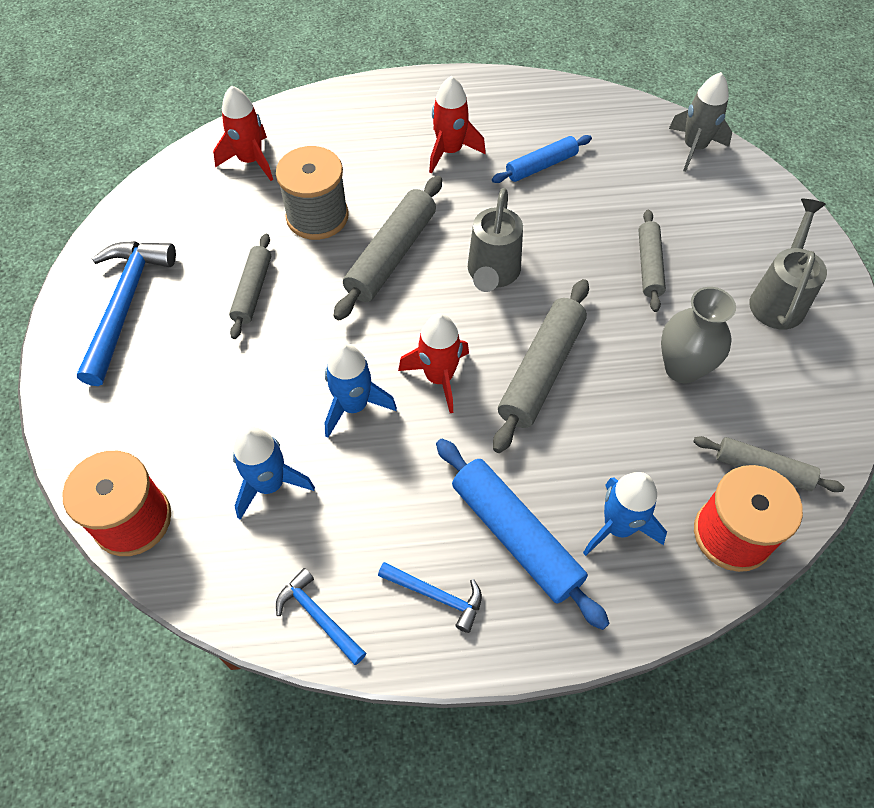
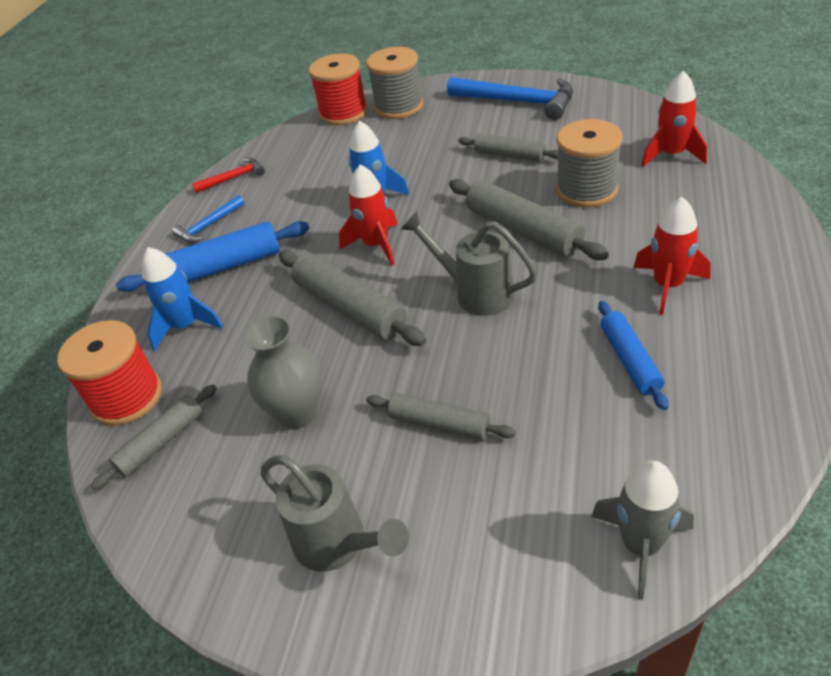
camera: 115 degrees right, 15 degrees down
(121, 445) = (399, 106): none -> grey spool
(270, 484) = (334, 161): blue rocket -> none
(318, 616) = (234, 178): blue hammer -> red hammer

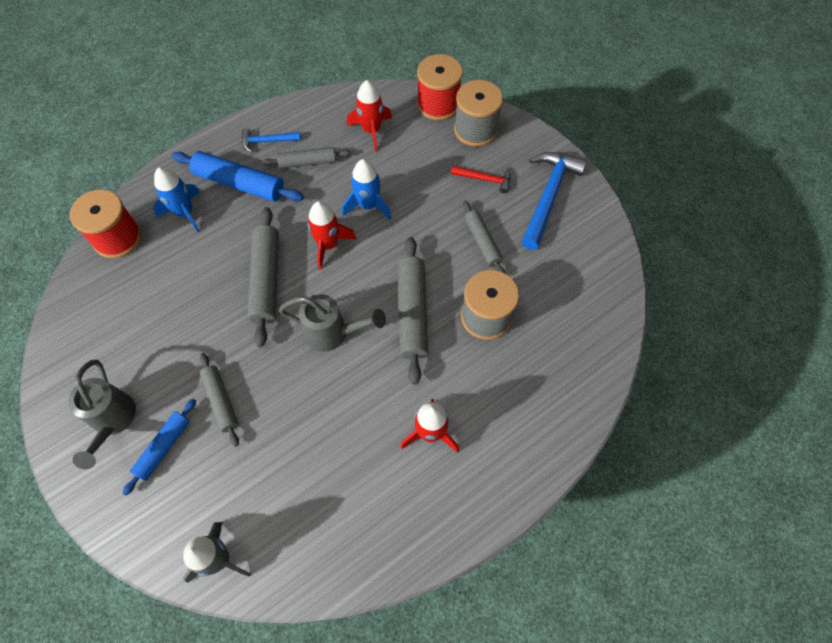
camera: 35 degrees right, 20 degrees up
(161, 442) = (105, 284): grey rolling pin -> grey rolling pin (308, 162)
(234, 178) = (319, 110): red hammer -> red hammer (485, 179)
(297, 413) = (173, 327): grey vase -> none
(475, 293) = (333, 333): grey watering can -> grey watering can turned 120 degrees clockwise
(518, 102) = (549, 196): blue hammer -> blue hammer turned 135 degrees counterclockwise
(630, 360) = (347, 459): blue rolling pin -> blue rolling pin (163, 447)
(671, 155) = (573, 339): red rocket -> red rocket (371, 131)

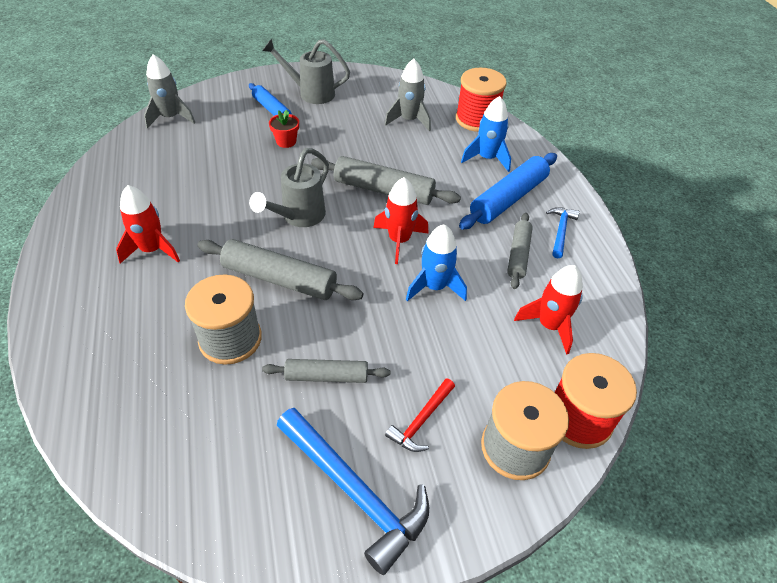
camera: 110 degrees right, 15 degrees down
(139, 298) = (409, 120): none -> grey rocket
(221, 401) = (286, 141): grey rolling pin -> red flower pot

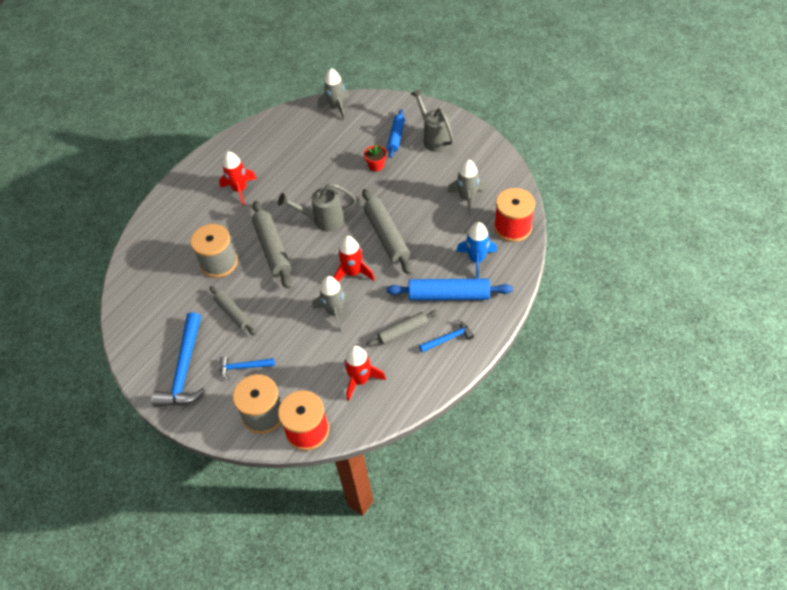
camera: 55 degrees right, 5 degrees up
(421, 421) = (243, 367): red hammer -> blue hammer
(434, 287) = (335, 312): blue rocket -> grey rocket

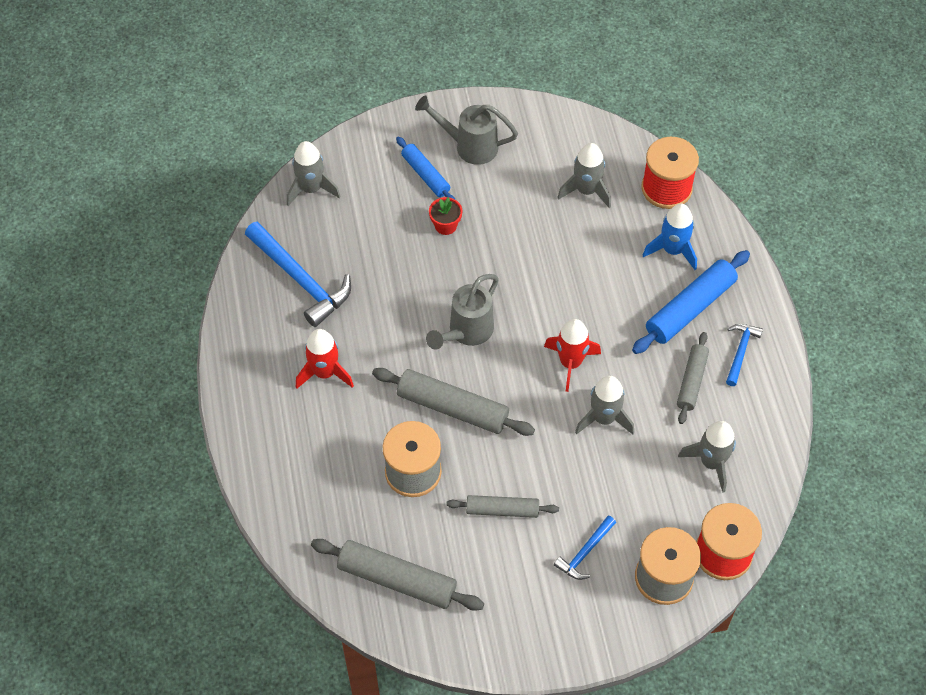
camera: 50 degrees left, 5 degrees up
(184, 370) = (528, 610): blue hammer -> blue hammer (300, 280)
(360, 380) = (711, 462): red rocket -> grey rocket
(386, 236) = (555, 296): grey rolling pin -> grey rolling pin (397, 580)

